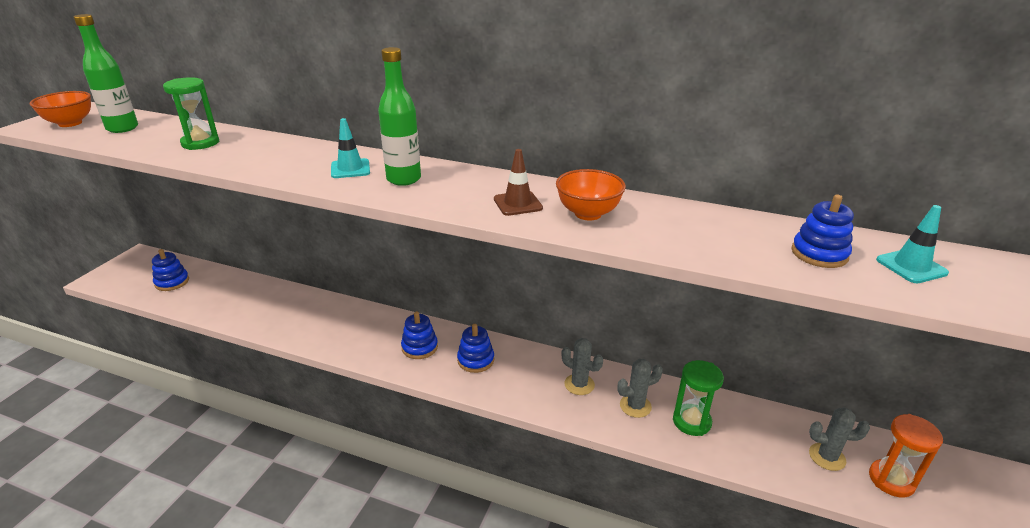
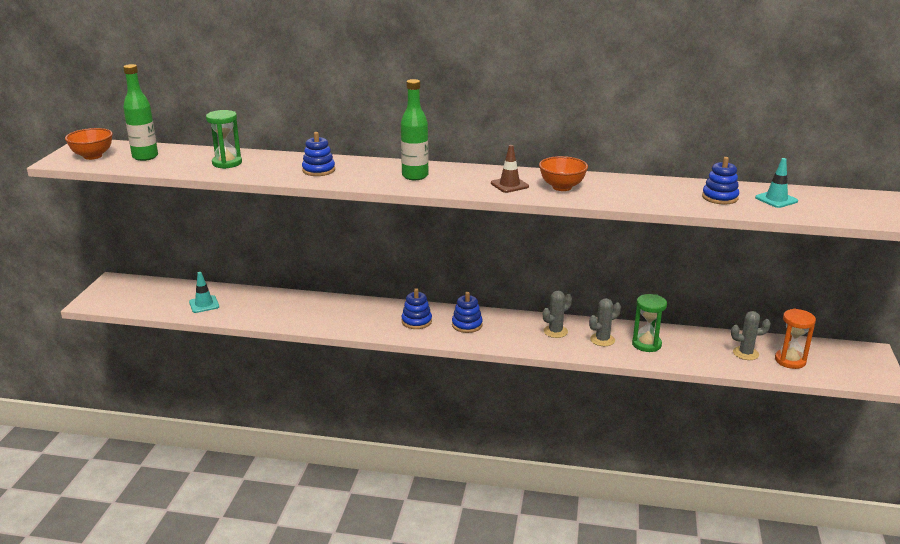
camera: 10 degrees left, 5 degrees down
(172, 282) = (164, 298): blue stacking toy -> blue stacking toy (318, 170)
(350, 169) = (368, 172): turquoise traffic cone -> turquoise traffic cone (204, 304)
(579, 384) = (555, 331): grey cactus -> grey cactus turned 60 degrees counterclockwise

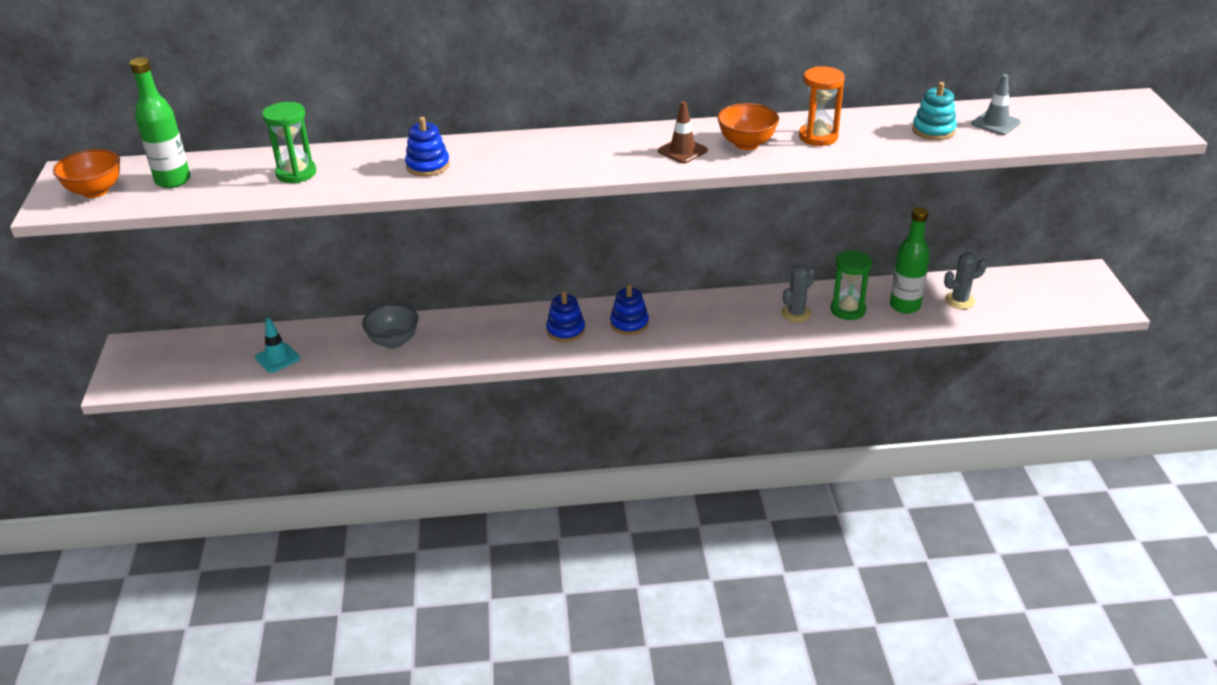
camera: 15 degrees left, 10 degrees up
(289, 307) = (393, 341): none -> grey bowl
(415, 176) = (558, 155): green bottle -> green bottle (904, 306)
(555, 331) = (737, 313): grey cactus -> none
(720, 197) = (933, 130): blue stacking toy -> turquoise stacking toy
(776, 199) = (995, 123): turquoise traffic cone -> grey traffic cone
(790, 360) = (1009, 301): orange hourglass -> orange hourglass (818, 137)

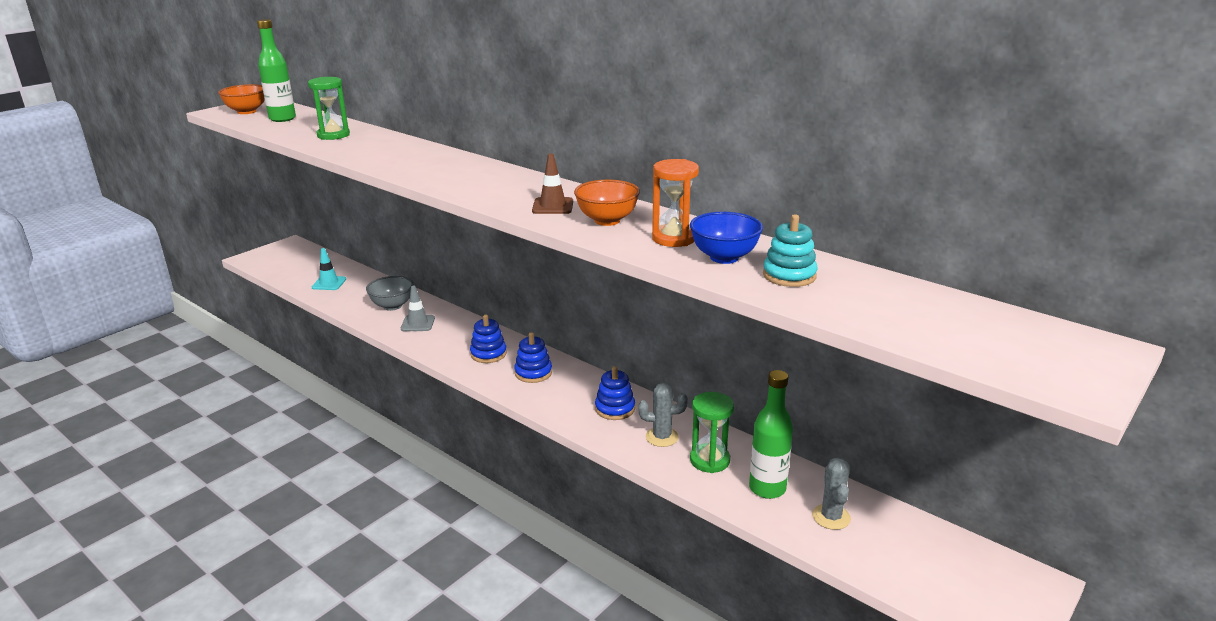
camera: 45 degrees right, 10 degrees down
(428, 166) = (396, 156): blue stacking toy -> blue stacking toy (615, 409)
(876, 136) = (724, 257): none -> blue bowl
(959, 300) = (831, 517): grey cactus -> grey cactus turned 60 degrees clockwise
(995, 123) = (870, 296): grey traffic cone -> grey traffic cone (418, 323)

